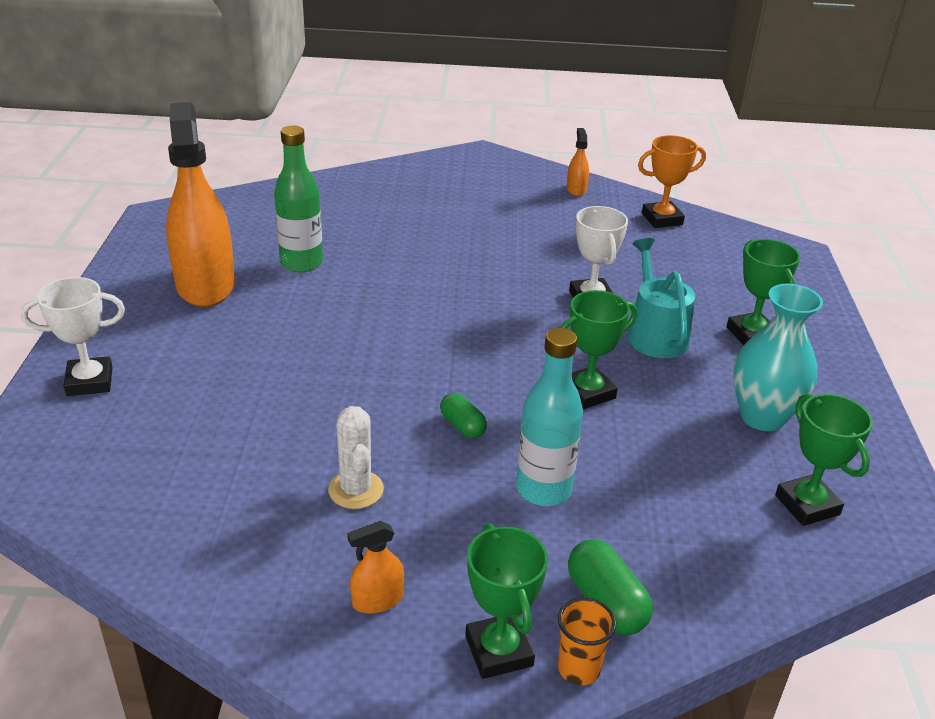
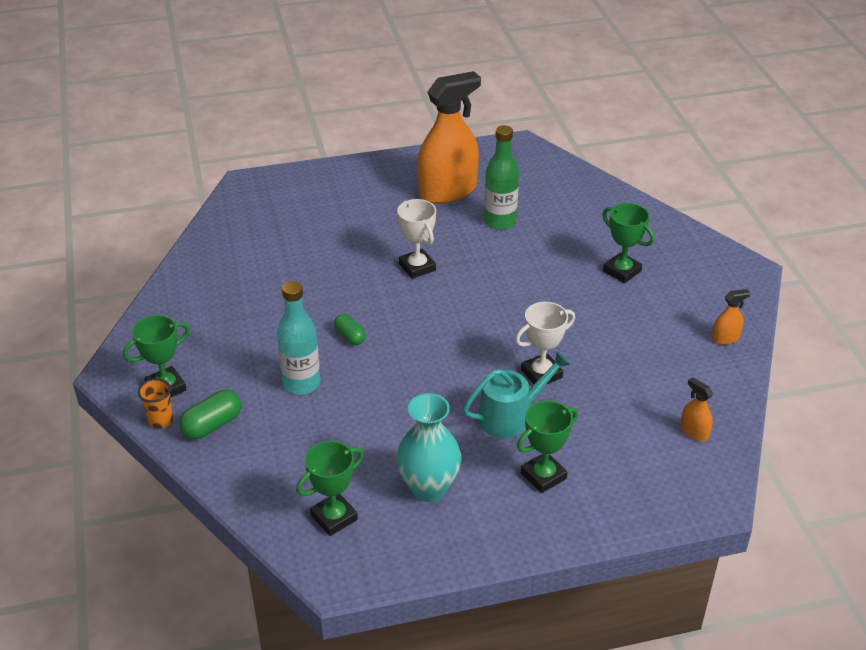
camera: 75 degrees right, 5 degrees up
(89, 381) = (326, 183): white trophy -> white trophy (417, 267)
(356, 490) = (272, 306): white cactus -> none
(377, 600) = (190, 335): orange spray bottle -> orange spray bottle (694, 432)
(462, 426) = (350, 336): green capsule -> green capsule turned 75 degrees counterclockwise
(588, 393) = (414, 389): green trophy -> green trophy (622, 271)
(662, 219) = (711, 401): orange trophy -> none

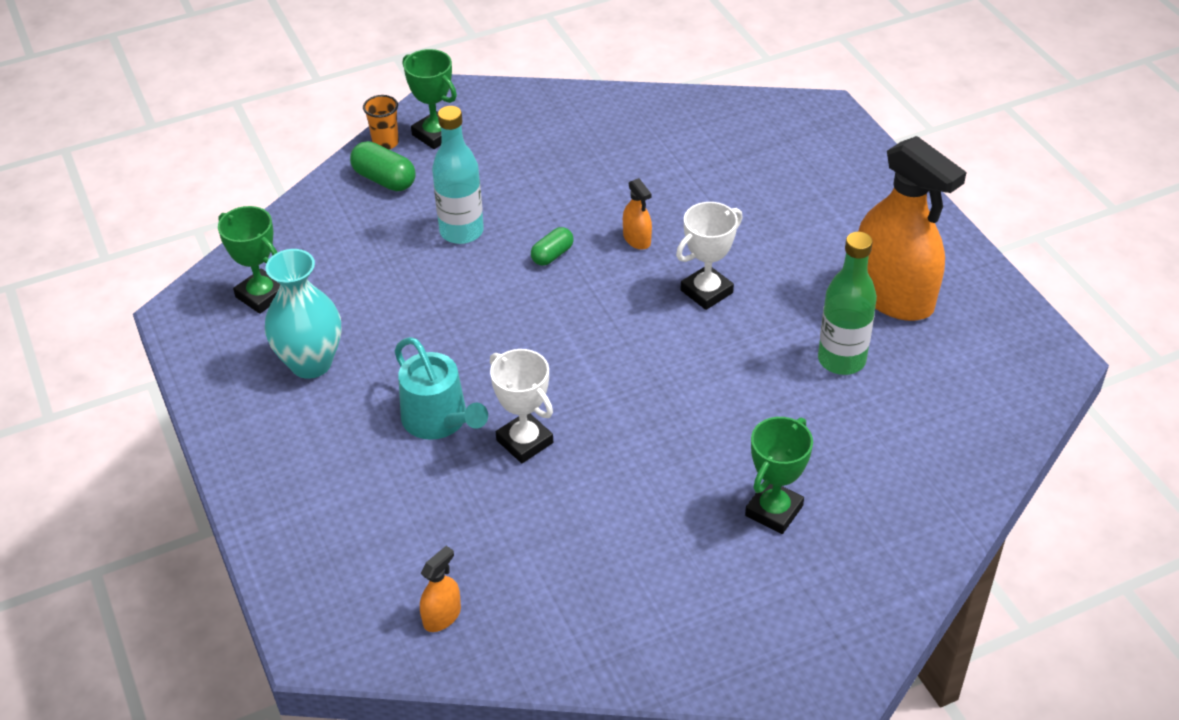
camera: 80 degrees right, 5 degrees up
(543, 476) = (341, 463): green trophy -> none
(725, 338) = (652, 649): orange spray bottle -> orange spray bottle (637, 239)

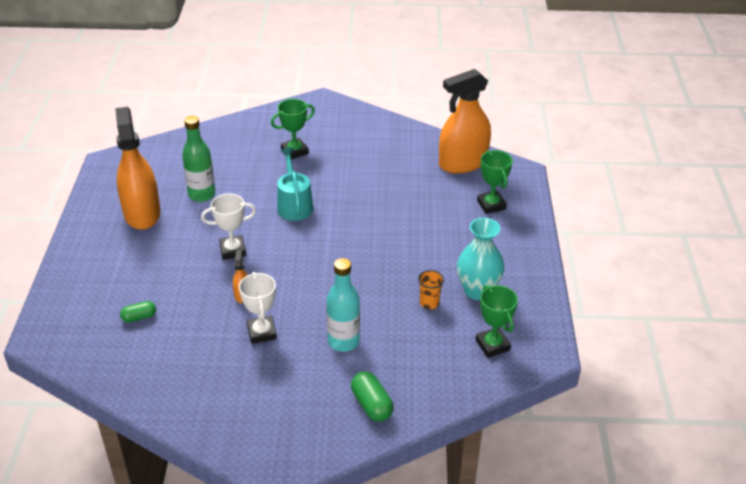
camera: 155 degrees left, 5 degrees down
(385, 143) = (353, 439): orange cup -> orange cup (429, 303)
(435, 134) = (312, 432): green trophy -> green trophy (491, 205)
(439, 420) = (421, 237): turquoise watering can -> turquoise watering can (294, 205)
(442, 616) = (462, 163): orange spray bottle -> orange spray bottle, size x2.44
(524, 441) = (384, 213): white trophy -> white trophy (262, 332)
(552, 255) = (299, 304): green capsule -> green capsule (139, 317)

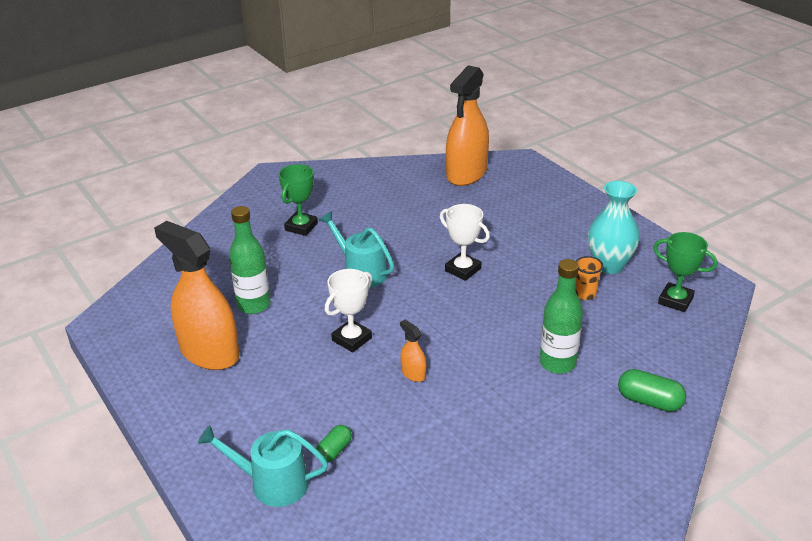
camera: 35 degrees left, 5 degrees down
(85, 316) = (272, 483): none -> turquoise watering can
(262, 332) = (475, 396): white trophy -> white trophy (463, 270)
(343, 341) = (557, 363): turquoise bottle -> green bottle
(491, 205) = (532, 195): green trophy -> none

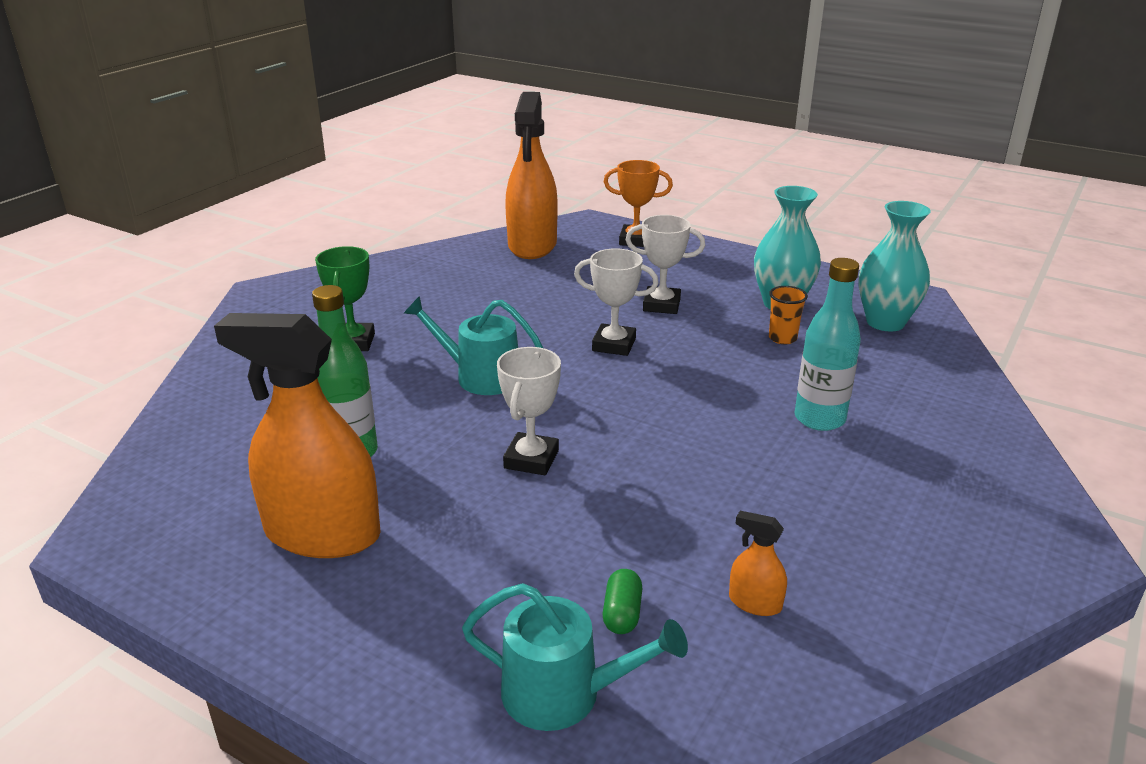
camera: 25 degrees left, 5 degrees down
(272, 483) = (563, 693): turquoise watering can -> turquoise watering can turned 150 degrees counterclockwise
(413, 373) = (651, 479): orange spray bottle -> orange spray bottle (755, 603)
(520, 245) = (661, 305): none -> white trophy
(544, 185) = (635, 240): none -> orange trophy
(557, 363) = (819, 419): green bottle -> turquoise bottle
(649, 401) = (960, 432): green capsule -> none
(675, 300) = (885, 322): green trophy -> turquoise vase

